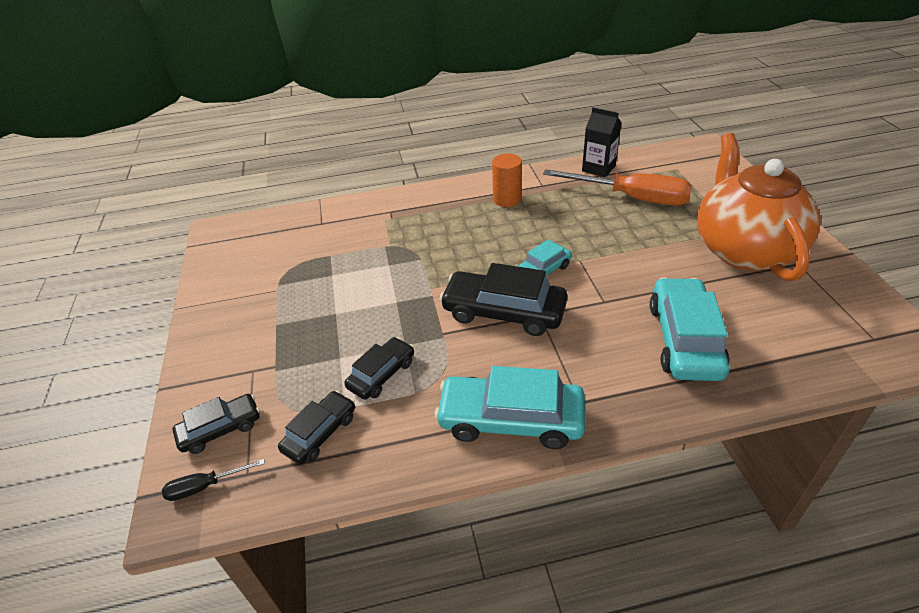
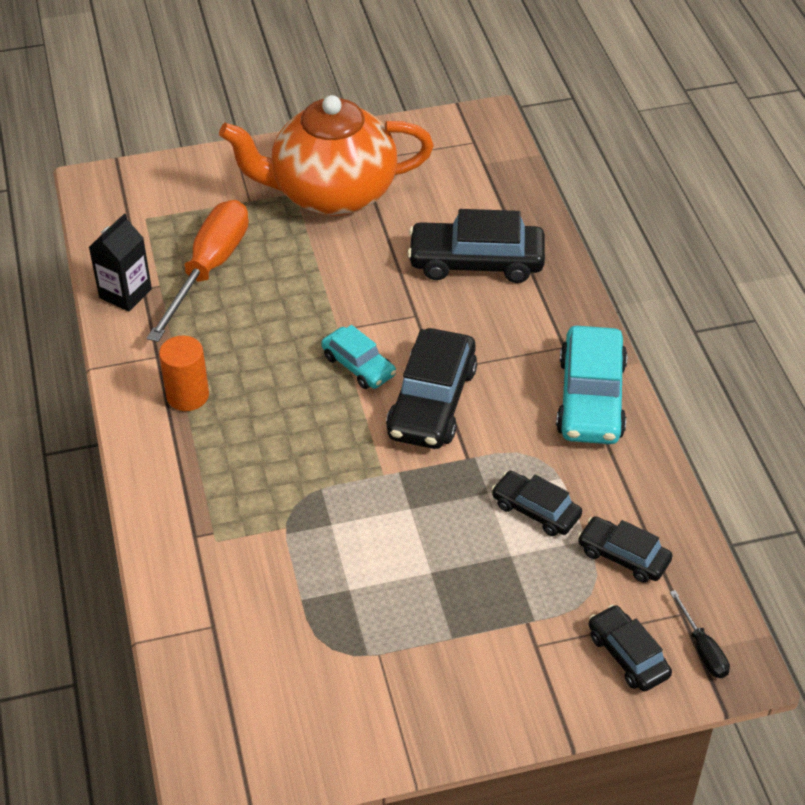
camera: 95 degrees left, 5 degrees up
(684, 339) = (476, 262): turquoise car -> black car

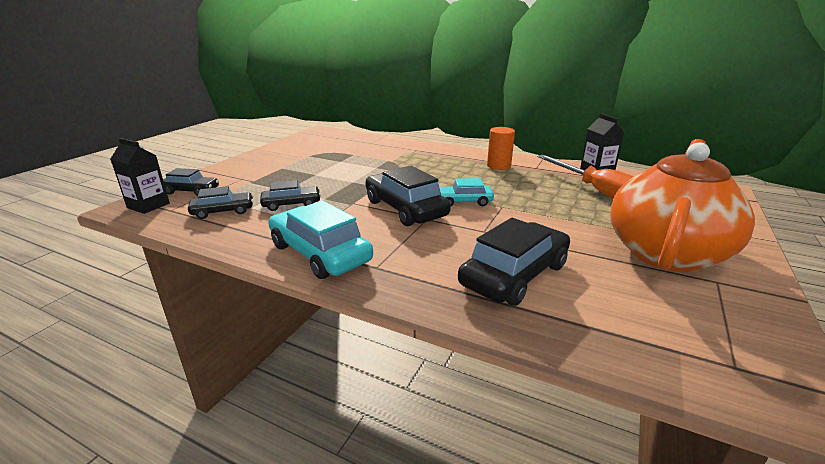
camera: 130 degrees right, 20 degrees down
(702, 649) = (148, 205): black screwdriver -> black carton

